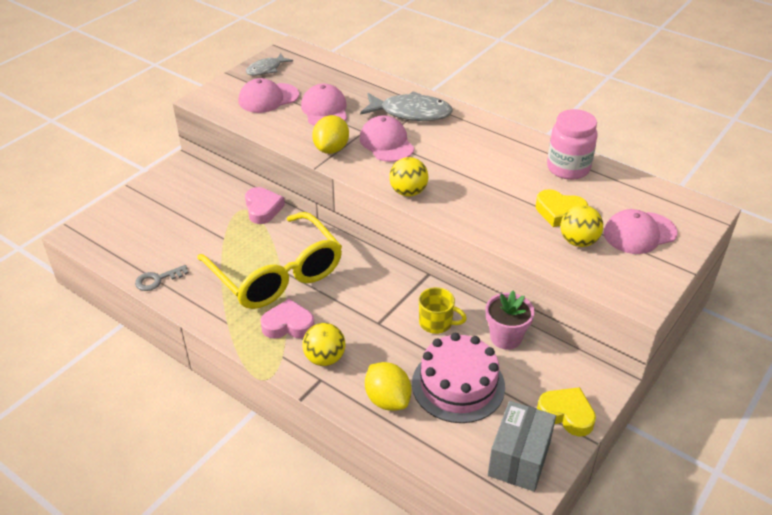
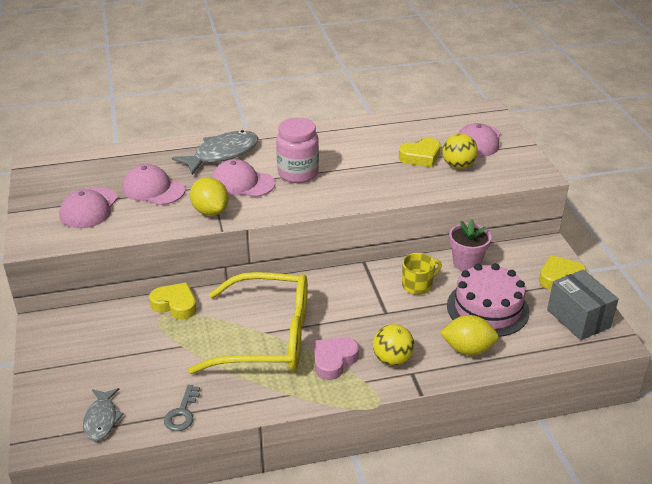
camera: 50 degrees left, 5 degrees down
(263, 209) = (175, 305): pink heart -> yellow heart
(266, 69) = (44, 189): grey fish -> grey fish (101, 419)
(408, 192) = (315, 203): yellow ball -> none
(568, 168) = (381, 129): pink jar -> pink jar (298, 173)

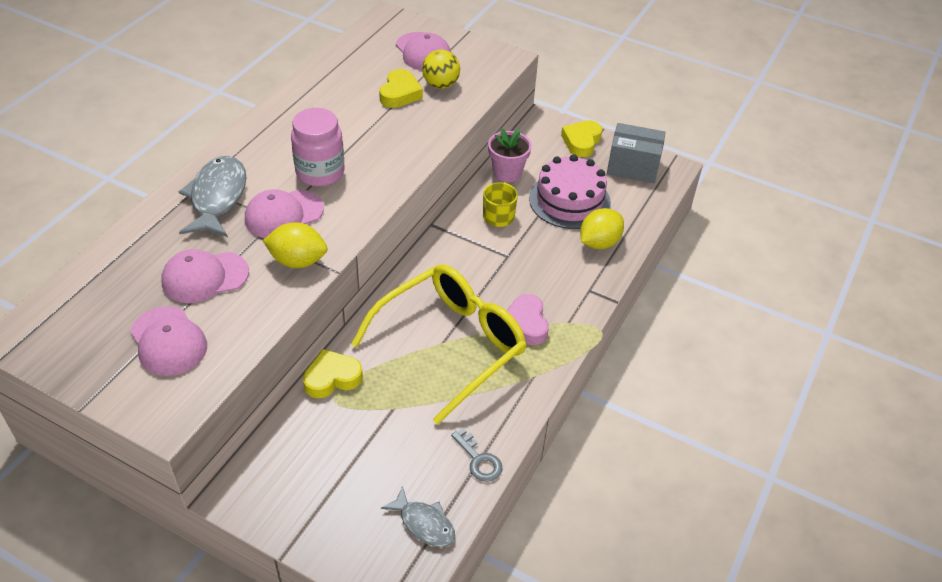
camera: 50 degrees left, 10 degrees up
(392, 359) = (563, 290): yellow ball -> none

